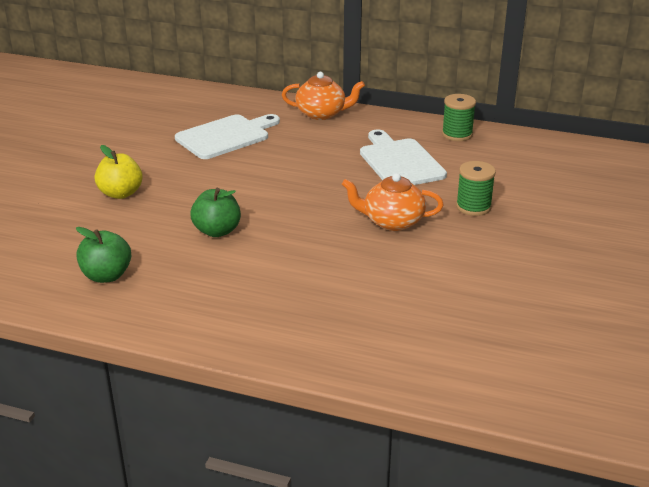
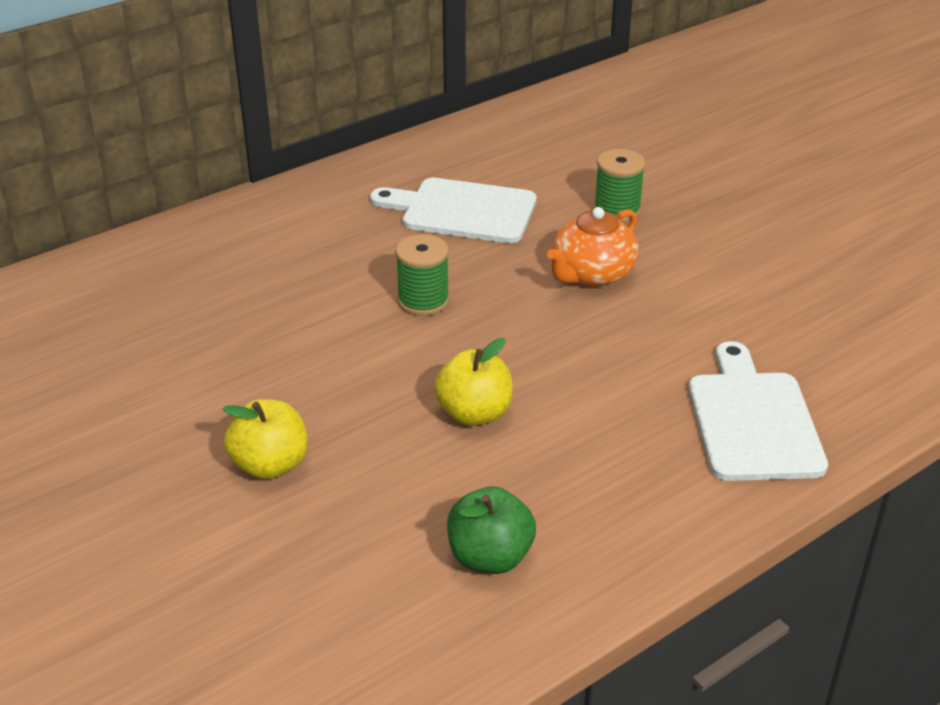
camera: 55 degrees left, 5 degrees up
(217, 231) = (474, 413): green apple -> yellow apple
(226, 136) = (223, 309): white cutting board -> white cutting board (753, 420)
(322, 114) = (267, 211): orange teapot -> none
(457, 134) = (446, 148): green spool -> green spool (423, 301)

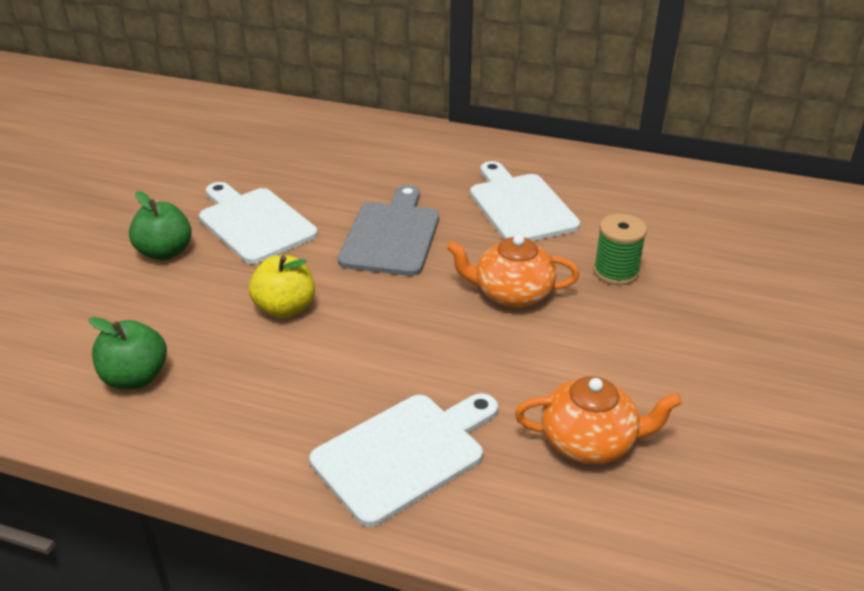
camera: 55 degrees right, 0 degrees up
(270, 465) = (165, 252): yellow apple -> green apple
(290, 380) = (254, 223): none -> white cutting board
(423, 301) = (392, 235): green spool -> grey cutting board
(814, 321) = (590, 442): none -> orange teapot

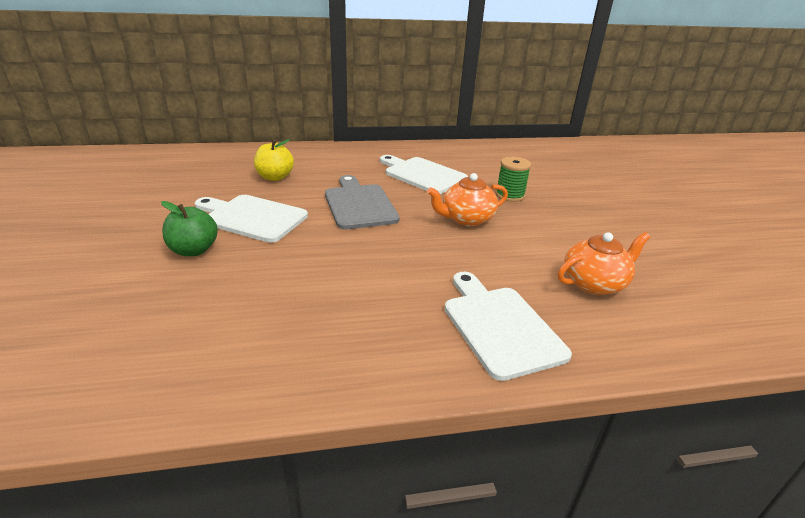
camera: 30 degrees left, 5 degrees down
(135, 377) = (246, 342): green apple -> none
(285, 308) = (327, 263): yellow apple -> yellow apple (275, 177)
(404, 454) = (500, 326): white cutting board -> white cutting board turned 45 degrees counterclockwise

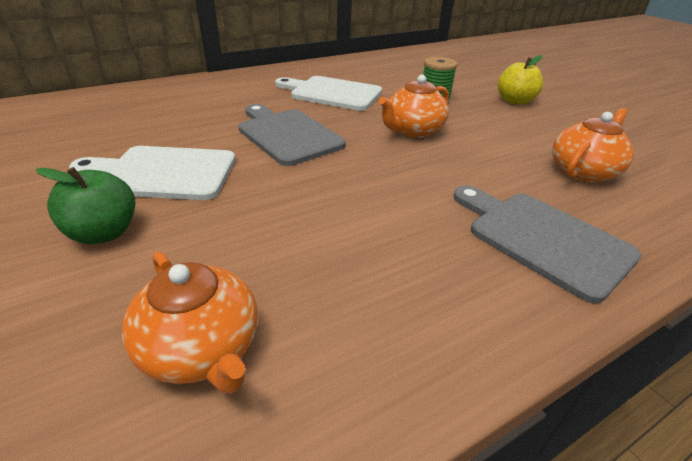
camera: 20 degrees left, 5 degrees up
(210, 332) = (202, 348): none -> orange teapot
(275, 177) = (162, 120): yellow apple -> yellow apple (515, 101)
(500, 326) = (543, 239): white cutting board -> grey cutting board

